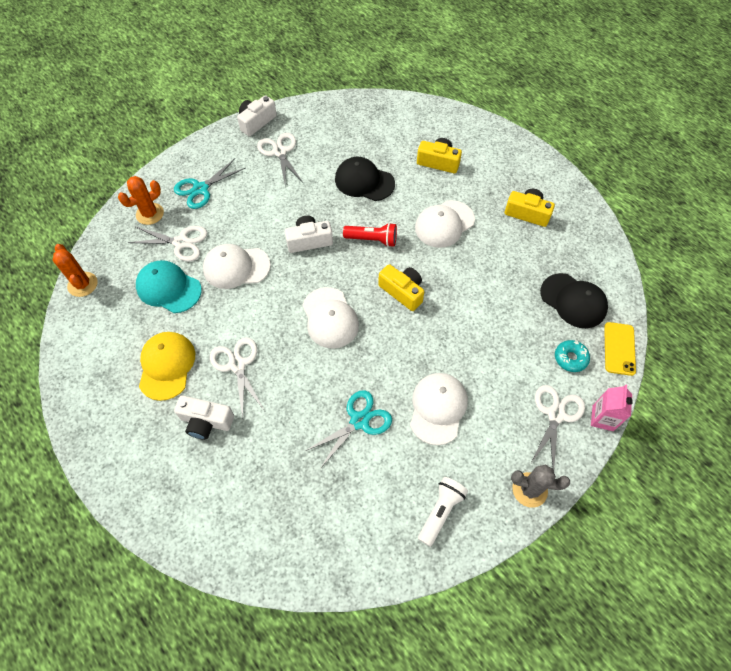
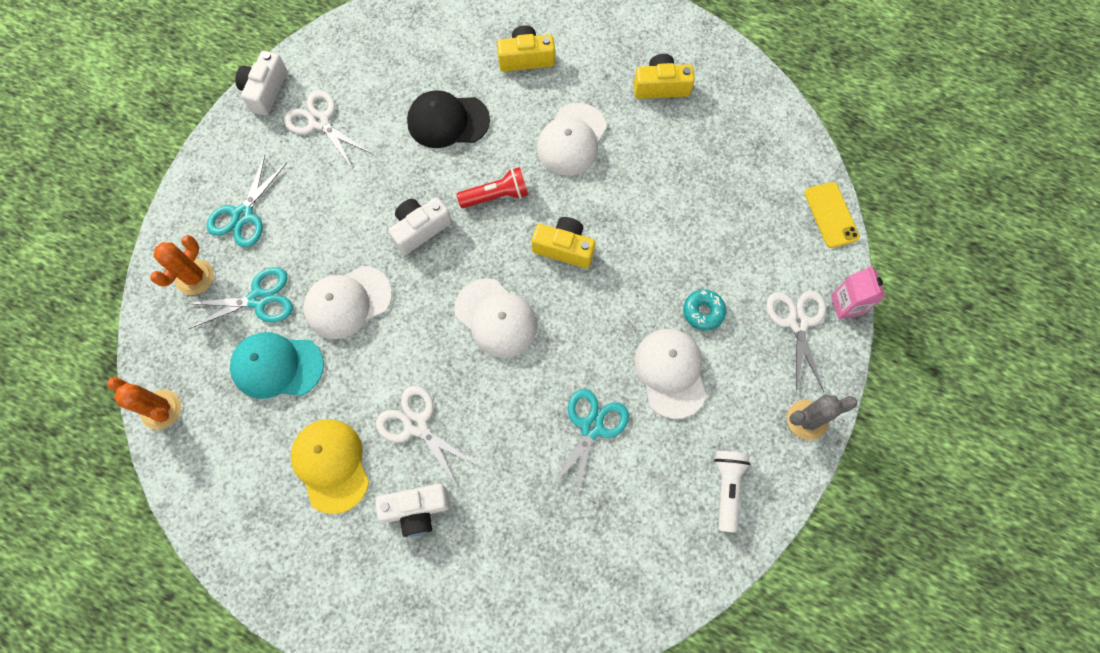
camera: 25 degrees left, 10 degrees up
(181, 243) = (259, 299): white scissors -> turquoise scissors
(570, 358) = (785, 249): turquoise donut -> turquoise donut (703, 312)
(573, 301) = (759, 178): black cap -> none

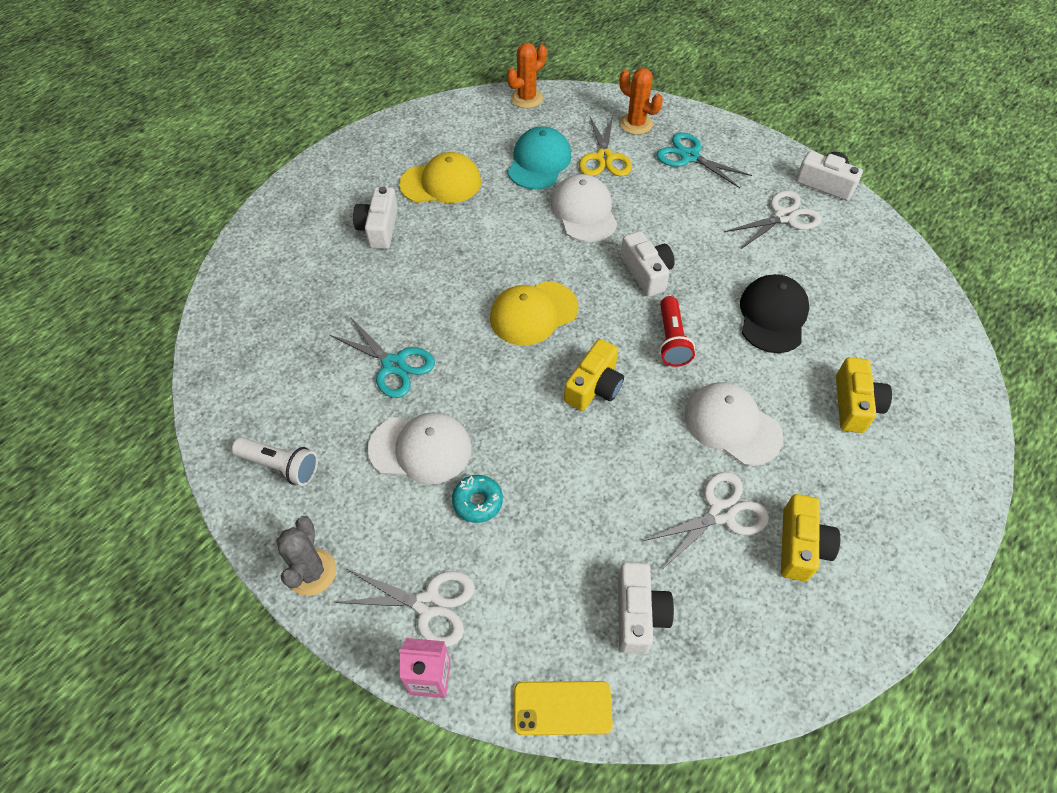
camera: 105 degrees right, 15 degrees down
(259, 299) = (604, 158): turquoise scissors -> yellow scissors
(416, 425) = (452, 239): white scissors -> white scissors (721, 513)
(496, 318) = (533, 313): white cap -> yellow cap
(750, 180) = (638, 614): none -> white camera

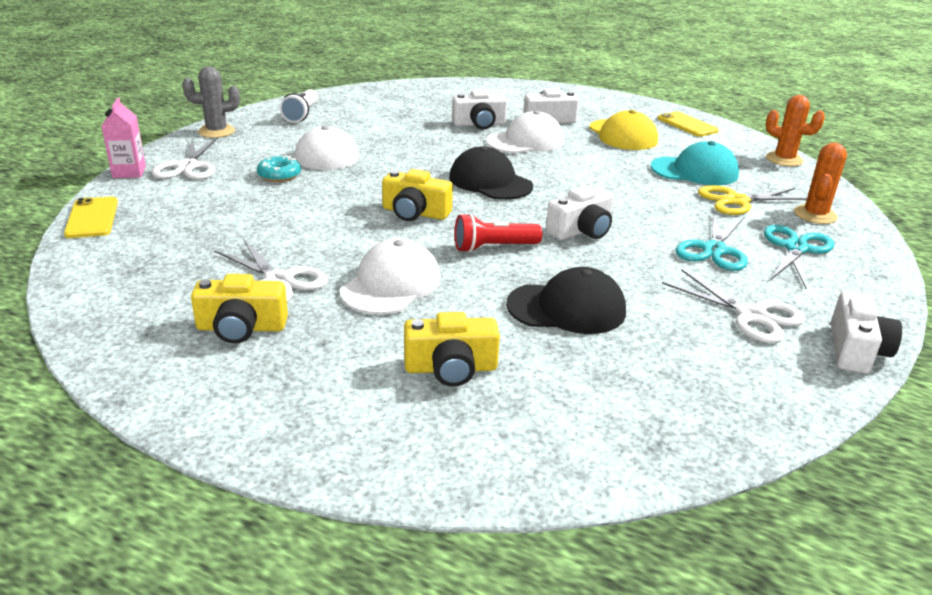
camera: 75 degrees right, 25 degrees down
(394, 365) = (405, 137): turquoise scissors -> turquoise scissors (713, 250)
(427, 129) = (687, 125): none -> yellow phone
(533, 313) = (490, 182): yellow cap -> black cap
(584, 211) = (644, 195): white cap -> white cap (526, 141)
(638, 614) = (170, 244): white camera -> white camera (479, 124)

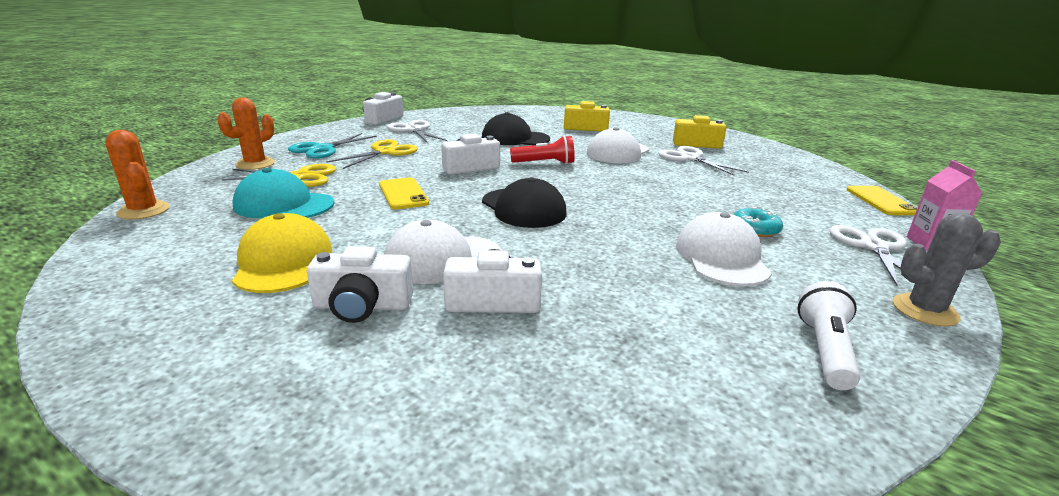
camera: 170 degrees left, 5 degrees down
(415, 213) = (603, 187): yellow camera -> none
(687, 125) = (137, 277): yellow phone -> yellow phone (403, 194)
(713, 250) = (385, 152): turquoise scissors -> yellow scissors

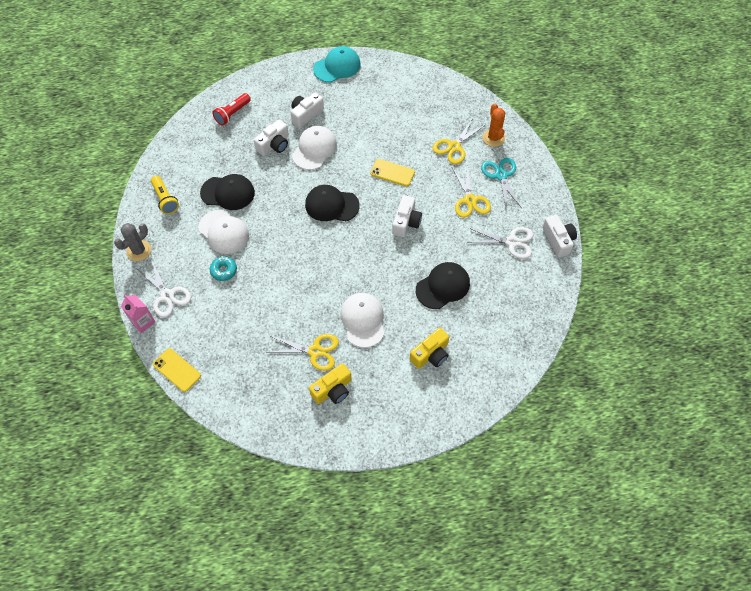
camera: 135 degrees right, 35 degrees up
(143, 211) = (451, 86): orange cactus -> none
(283, 261) = (358, 108): yellow cap -> none
(284, 205) = (418, 128): turquoise cap -> turquoise cap (337, 66)
(544, 163) = (380, 263): red flashlight -> red flashlight (232, 114)
(667, 291) = (228, 193): none -> black cap
(690, 158) = (315, 351): white scissors -> yellow scissors
(824, 350) = (165, 199): white flashlight -> yellow flashlight

